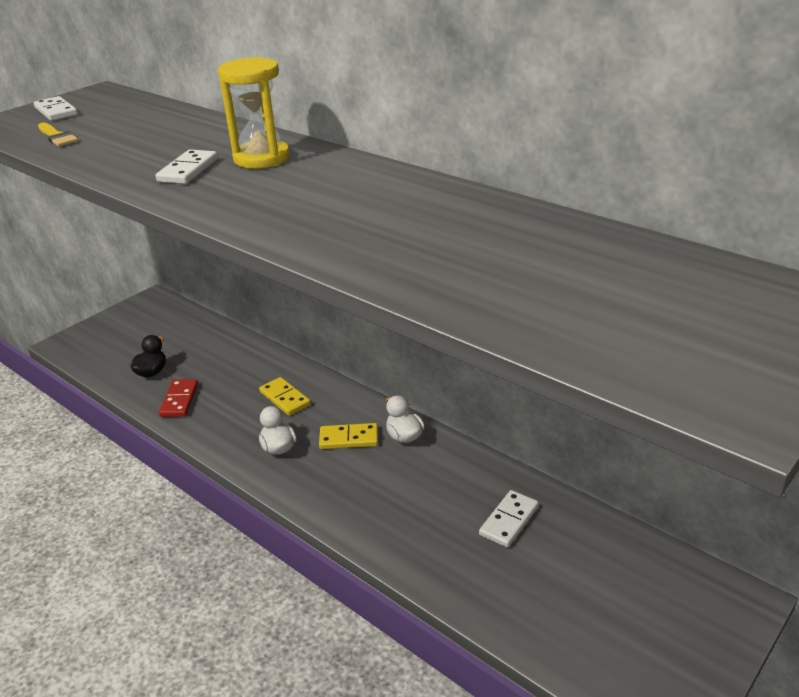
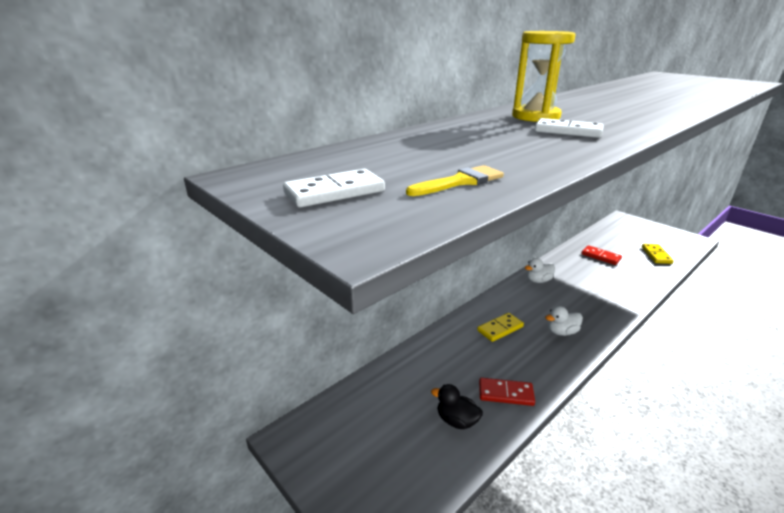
camera: 85 degrees left, 5 degrees down
(349, 438) = (544, 301): yellow domino -> yellow domino (656, 255)
(509, 521) = (600, 256): white domino -> red domino

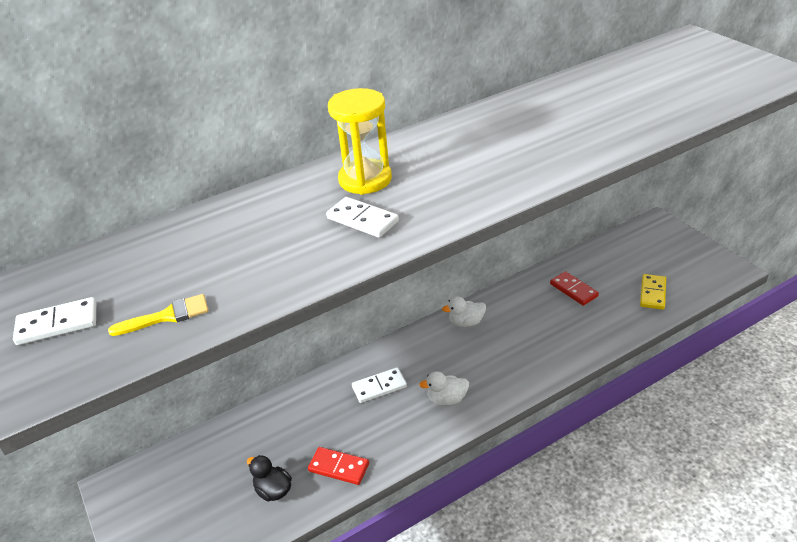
camera: 15 degrees right, 10 degrees up
(500, 329) = (379, 387): yellow domino -> white domino

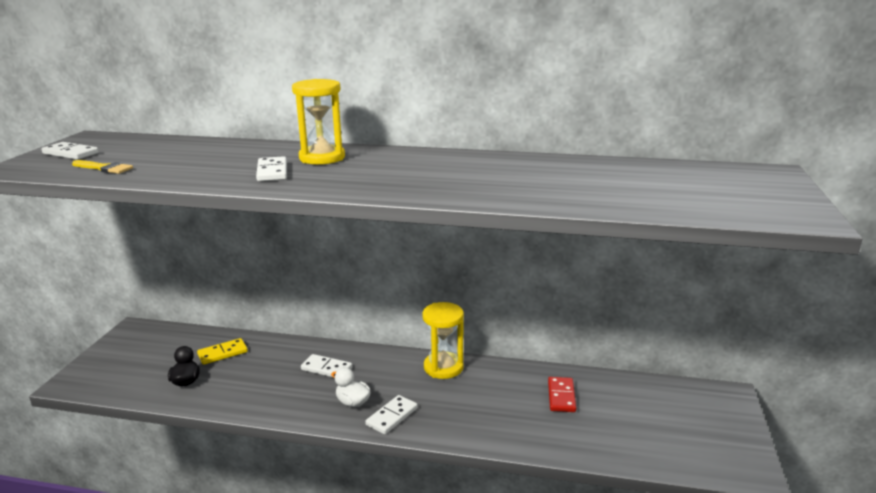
camera: 40 degrees right, 15 degrees down
(339, 467) = (233, 394): red domino -> none
(466, 322) = (443, 367): white duck -> yellow hourglass
(492, 388) = (392, 416): none -> white domino
(653, 293) = (630, 440): yellow domino -> yellow domino (222, 353)

